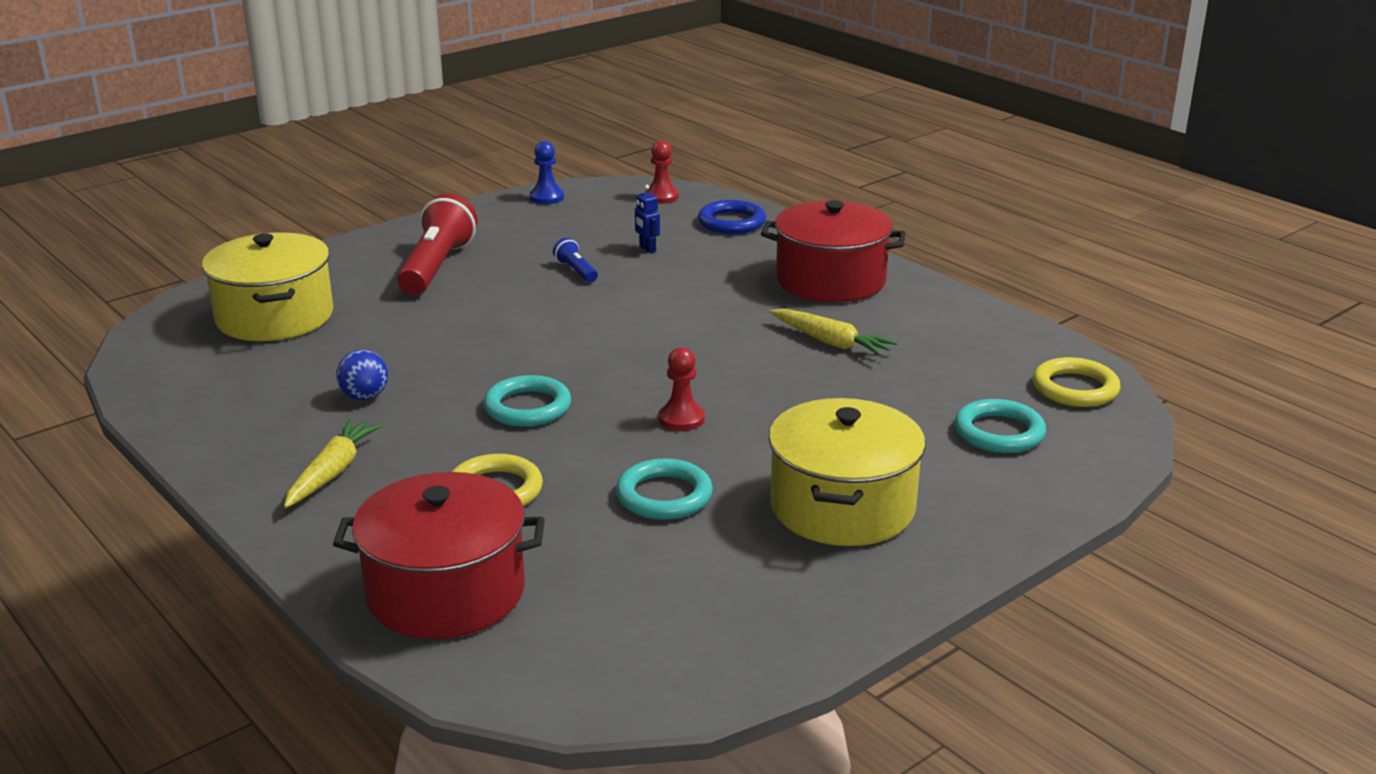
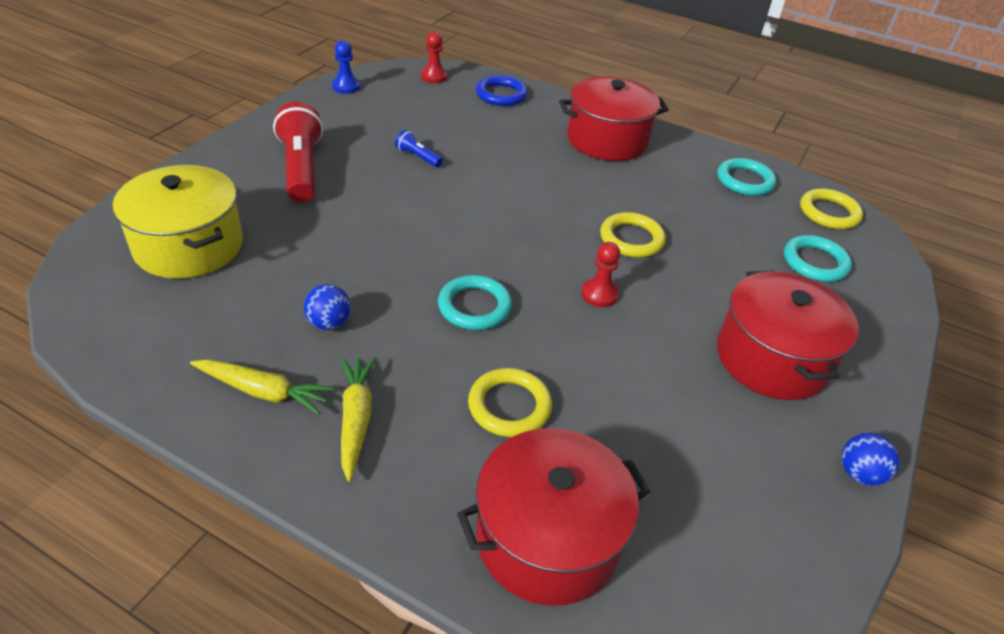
camera: 25 degrees left, 15 degrees up
(647, 249) = (457, 128): blue robot -> none
(664, 496) = (642, 378): turquoise ring -> turquoise ring (745, 181)
(770, 377) = (631, 239): none -> yellow ring
(831, 342) = (649, 198): yellow carrot -> yellow carrot (264, 392)
(842, 507) = (771, 358): yellow pot -> red pot
(849, 619) = (859, 474): none -> blue ball

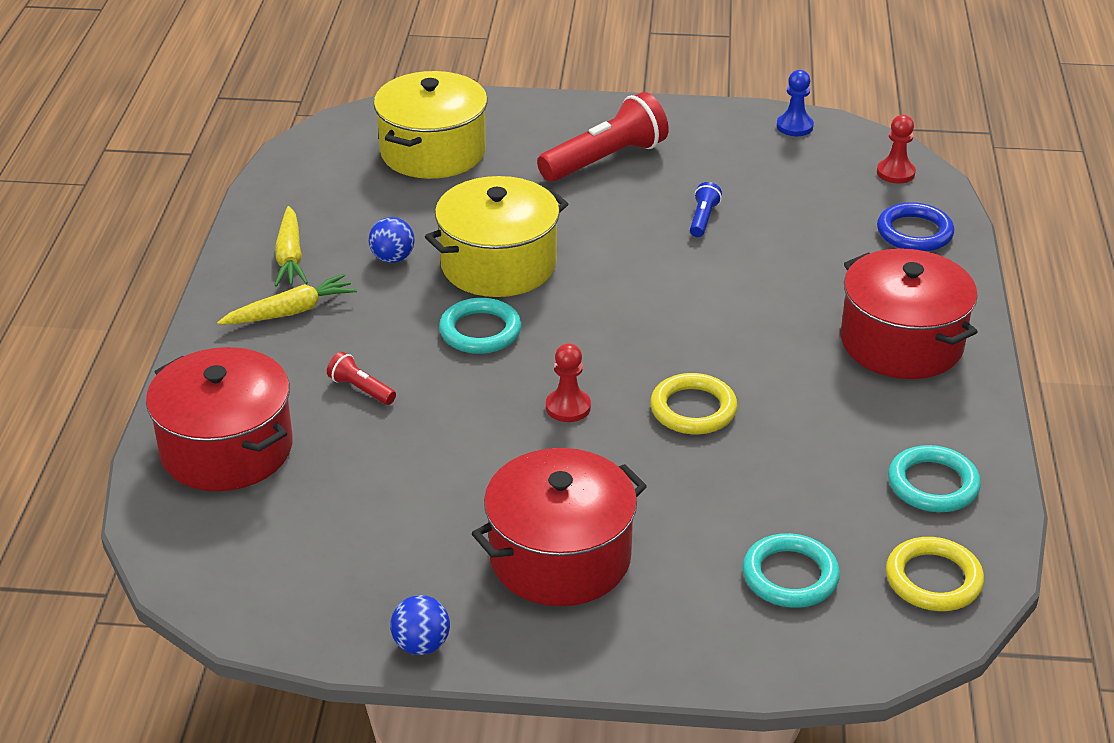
camera: 70 degrees right, 5 degrees down
(391, 266) = (498, 264): none -> yellow pot
(509, 406) = (360, 389): yellow ring -> red flashlight

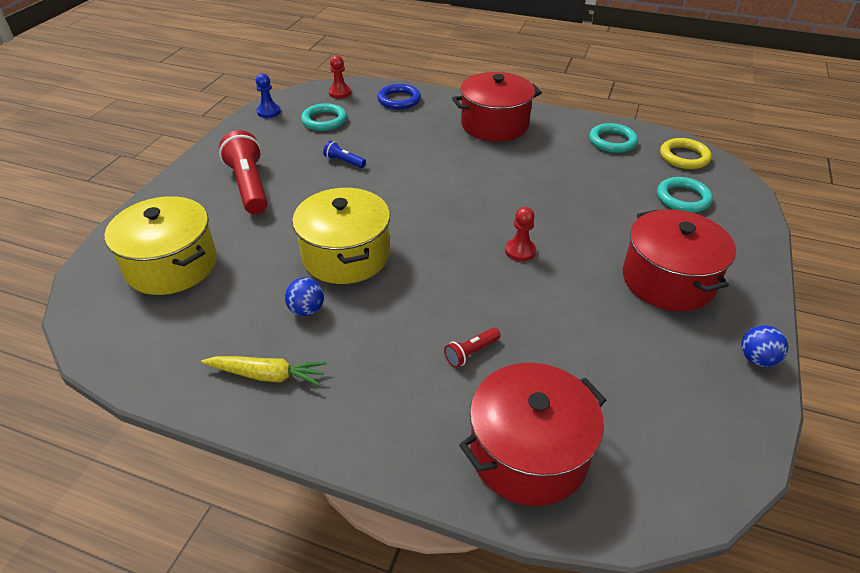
camera: 75 degrees left, 5 degrees up
(291, 312) = (349, 384): yellow carrot -> none
(480, 331) = (422, 277): turquoise ring -> turquoise ring (324, 120)
(693, 409) = (534, 202): yellow ring -> none

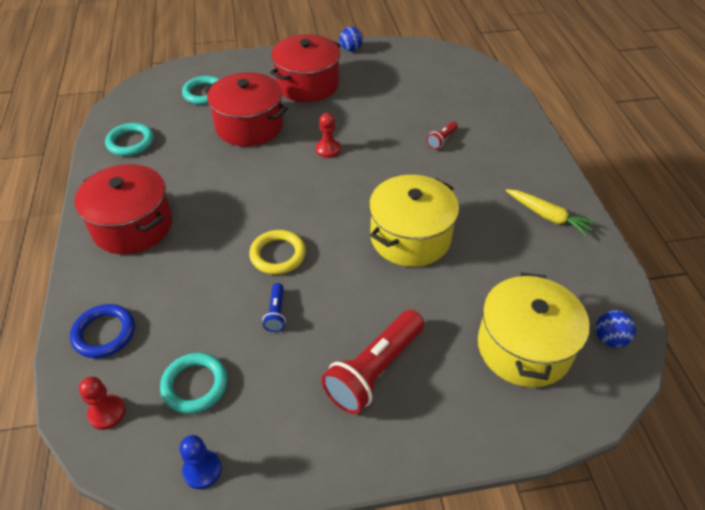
camera: 120 degrees left, 5 degrees up
(267, 375) = (548, 216): yellow carrot -> yellow carrot turned 150 degrees clockwise
(307, 310) = (482, 228): blue ball -> blue ball (609, 339)
(471, 353) = (442, 140): red flashlight -> red flashlight turned 105 degrees clockwise
(528, 452) = (484, 102): red pot -> red pot (249, 126)
(684, 157) = (139, 102): yellow ring -> yellow ring (278, 255)

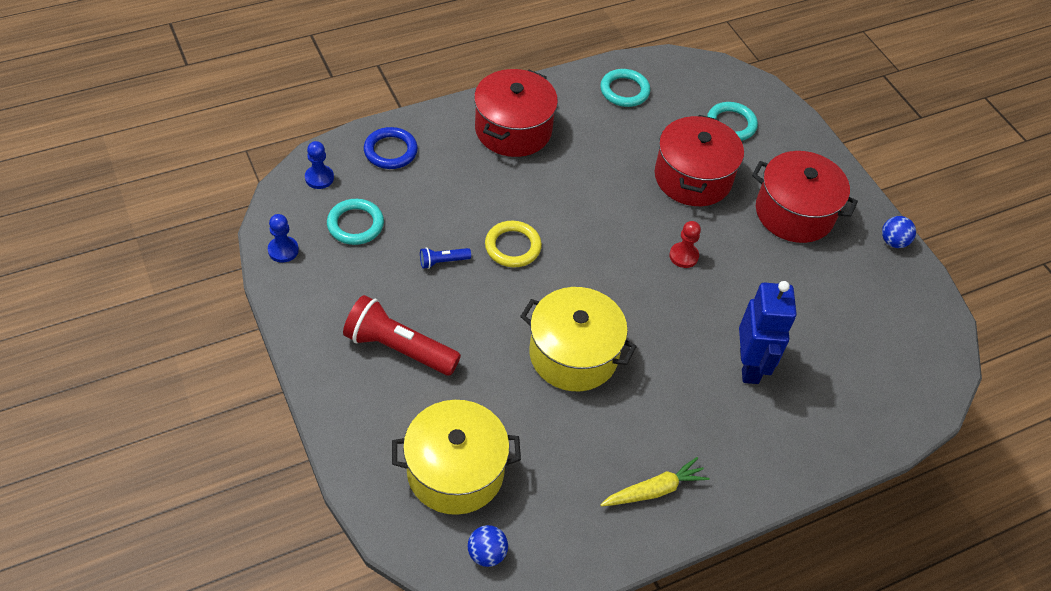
camera: 70 degrees right, 5 degrees up
(107, 413) = (319, 178): red pawn -> blue pawn
(442, 140) = (750, 366): red flashlight -> blue robot
(548, 216) = (654, 490): yellow carrot -> yellow carrot turned 135 degrees counterclockwise

